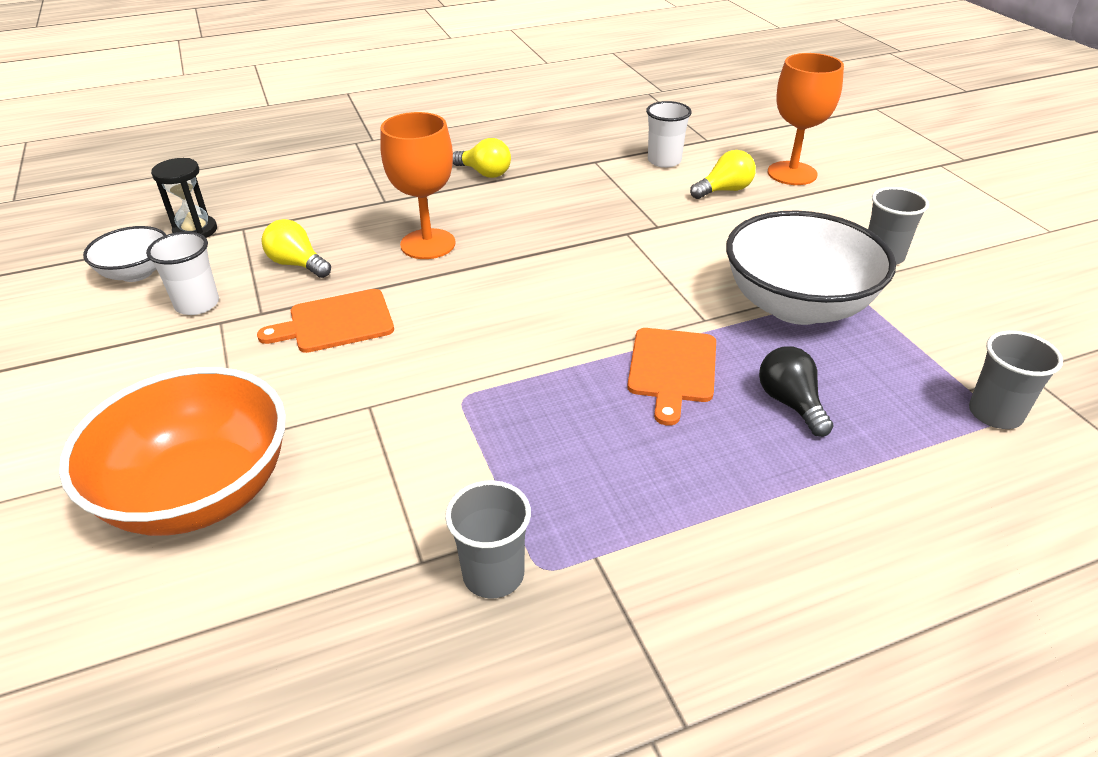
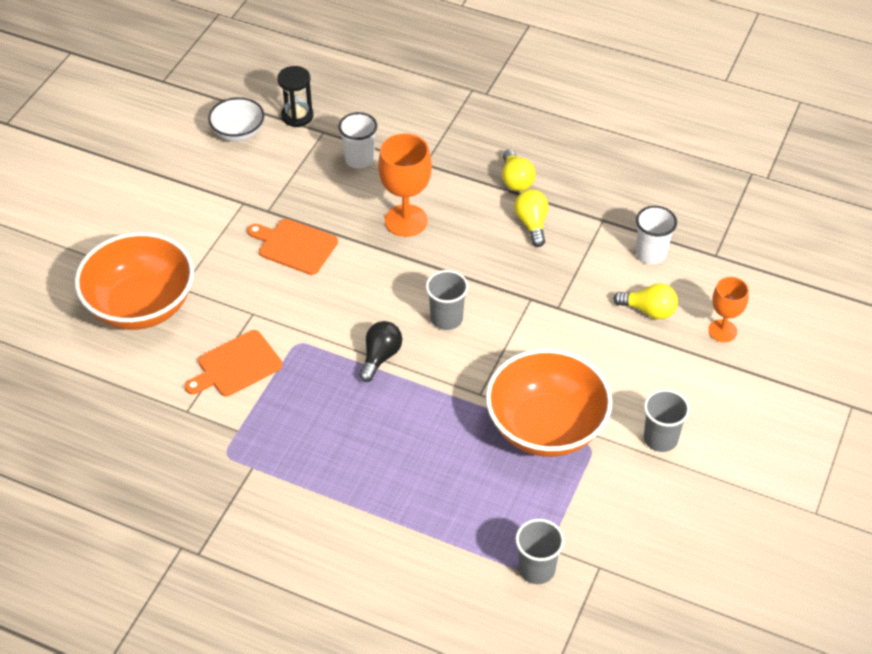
camera: 45 degrees right, 10 degrees up
(197, 304) = (244, 180): white cup -> white cup (359, 159)
(297, 264) = (321, 185): yellow light bulb -> yellow light bulb (532, 224)
(493, 574) = (205, 440): grey cup -> grey cup (446, 318)
(672, 369) = (416, 409): orange cutting board -> orange cutting board (236, 365)
(790, 403) = (444, 476): black light bulb -> black light bulb (380, 357)
(792, 173) = (722, 331): orange goblet -> orange goblet, size x0.63
(797, 305) = (546, 427): white bowl -> orange bowl

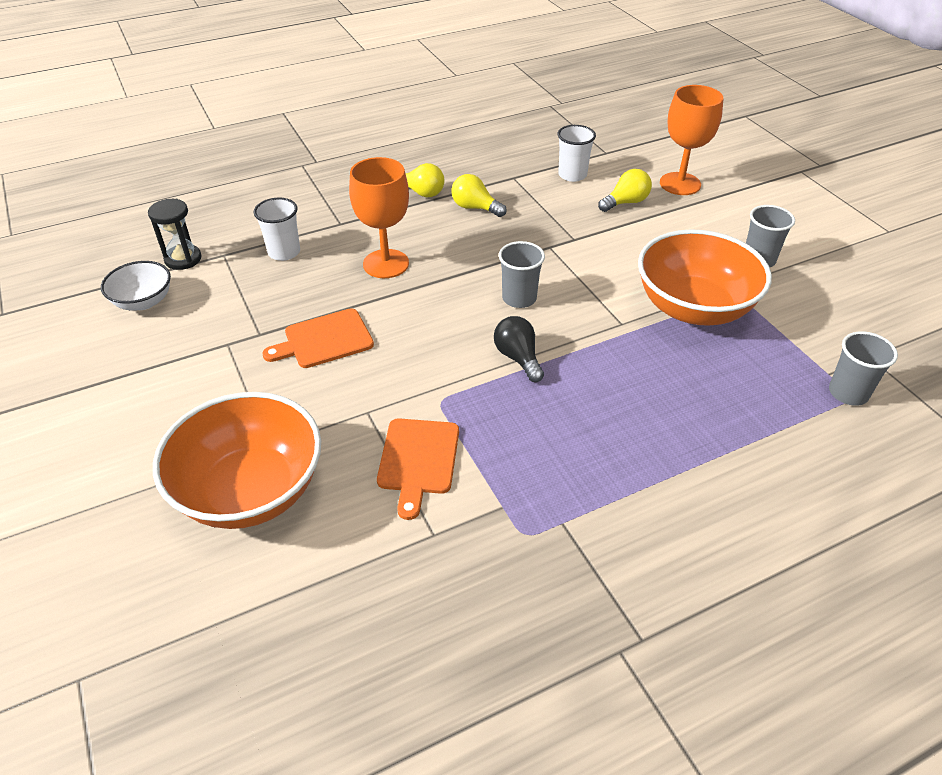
camera: 50 degrees left, 5 degrees down
(722, 331) = (680, 184): orange goblet -> orange goblet, size x1.60

